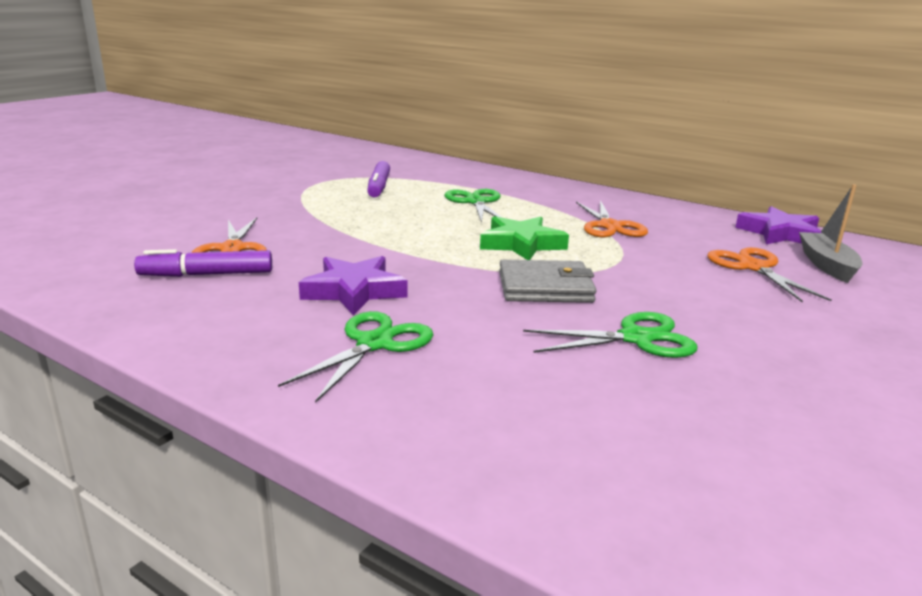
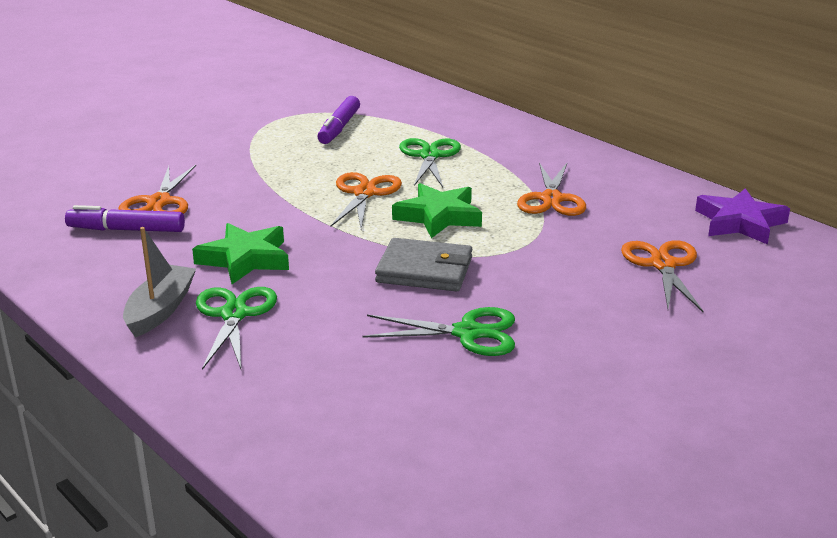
camera: 15 degrees right, 5 degrees up
(354, 291) = (245, 259): purple star -> green star
(374, 344) = (234, 315): green scissors -> green scissors turned 45 degrees counterclockwise
(438, 231) = (365, 193): none -> orange scissors
(826, 265) = (749, 268): grey boat -> grey boat (160, 310)

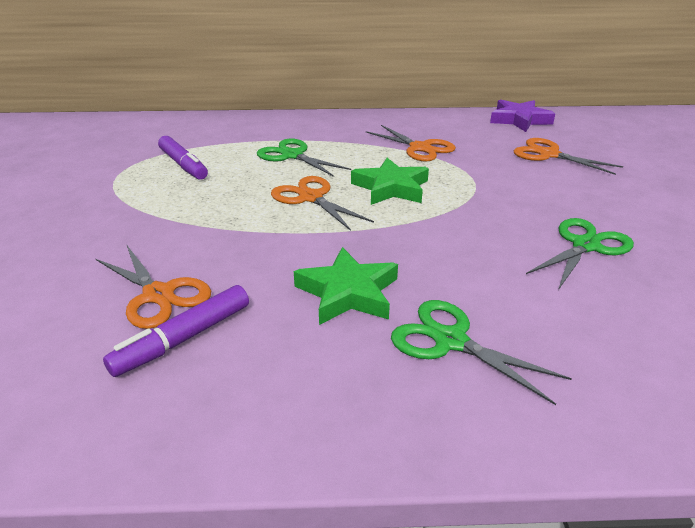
camera: 50 degrees left, 5 degrees up
(160, 310) = (391, 385): grey boat -> none
(424, 270) = (469, 224): grey wallet -> none

